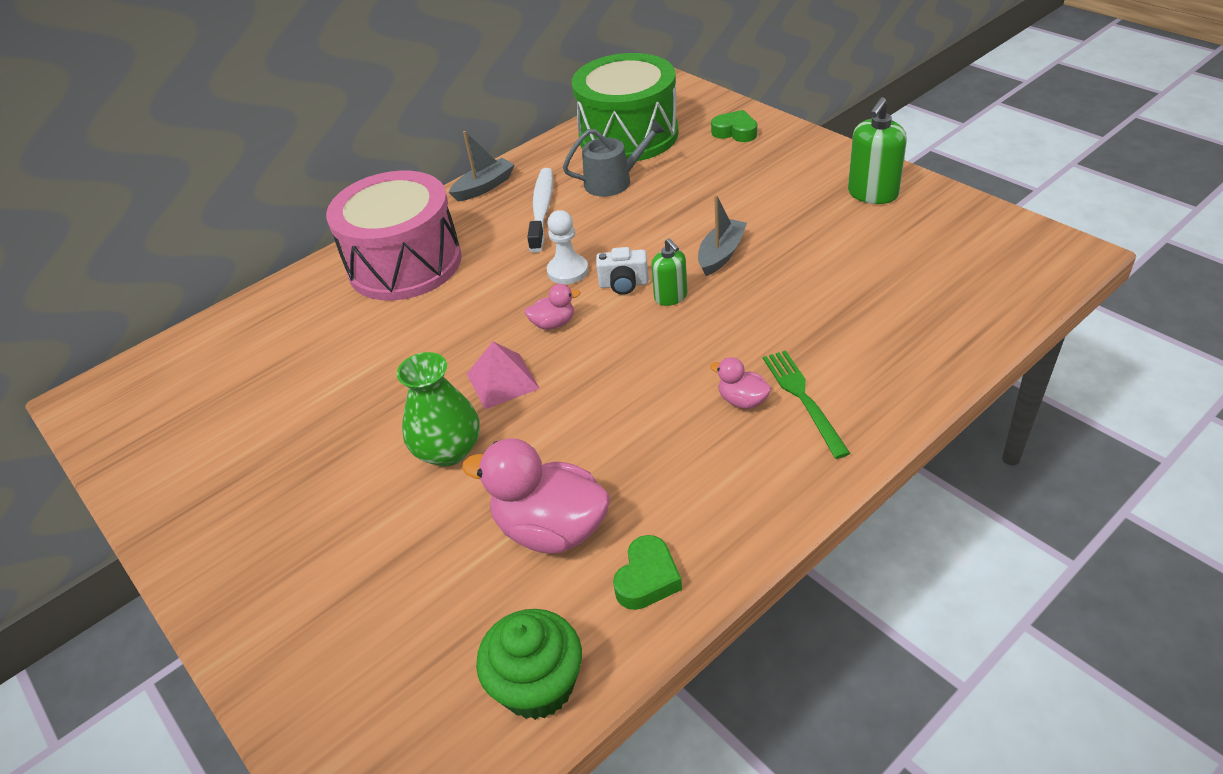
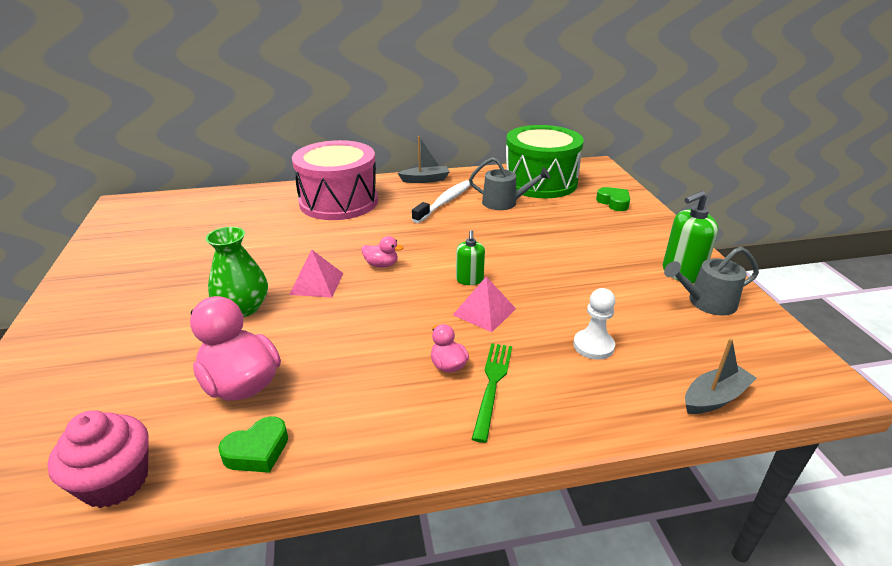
camera: 25 degrees right, 10 degrees down
(537, 685) = (115, 481): green cupcake -> pink cupcake
(568, 271) = (422, 240): white pawn -> white pawn (593, 346)
(624, 284) = (448, 260): white camera -> none
(721, 254) = (530, 268): grey boat -> grey boat (714, 398)
(722, 326) = (484, 311): none -> pink pyramid
(920, 217) = (707, 302): none -> grey watering can

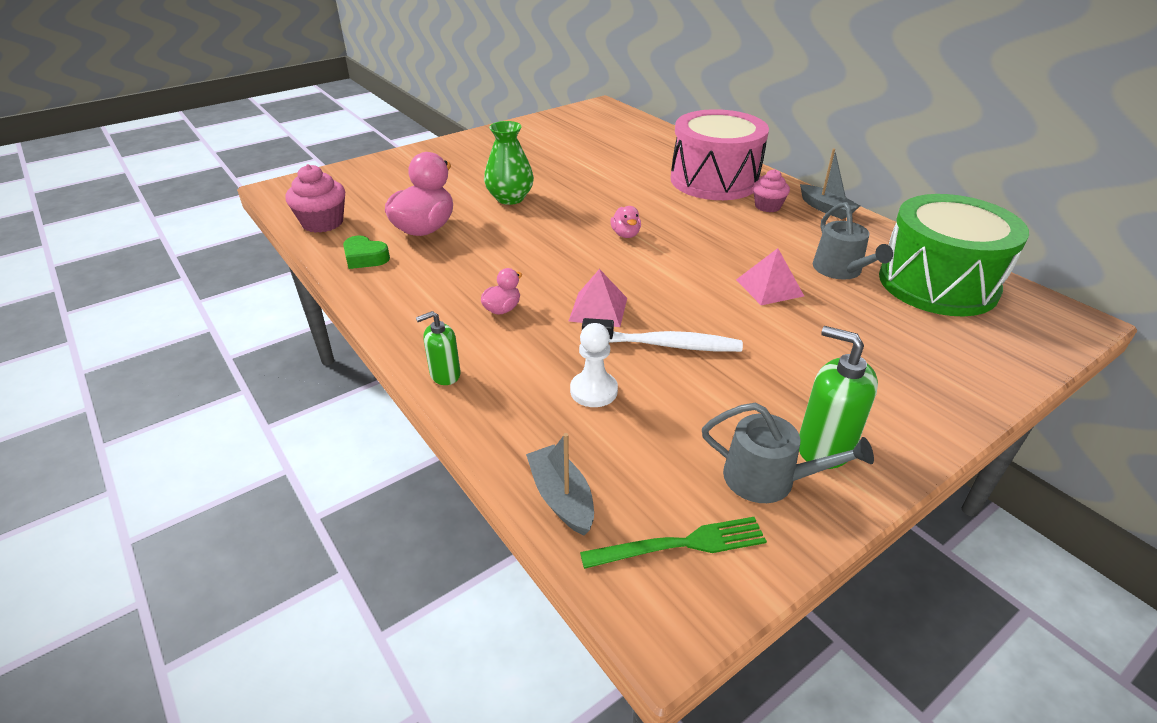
camera: 65 degrees right, 5 degrees up
(317, 283) = (568, 215): pink pyramid -> pink pyramid (769, 287)
(401, 196) = (767, 206): none -> pink cupcake
(445, 202) = (789, 233): white toothbrush -> white toothbrush (666, 345)
(469, 280) = (646, 287): green soap dispenser -> green soap dispenser (445, 374)
(492, 385) = (490, 339): green fork -> green fork (680, 544)
(614, 202) = (965, 357): green heart -> none
(707, 302) = (768, 479): grey watering can -> grey watering can turned 150 degrees clockwise
(714, 398) = (561, 498): grey boat -> grey boat turned 150 degrees counterclockwise

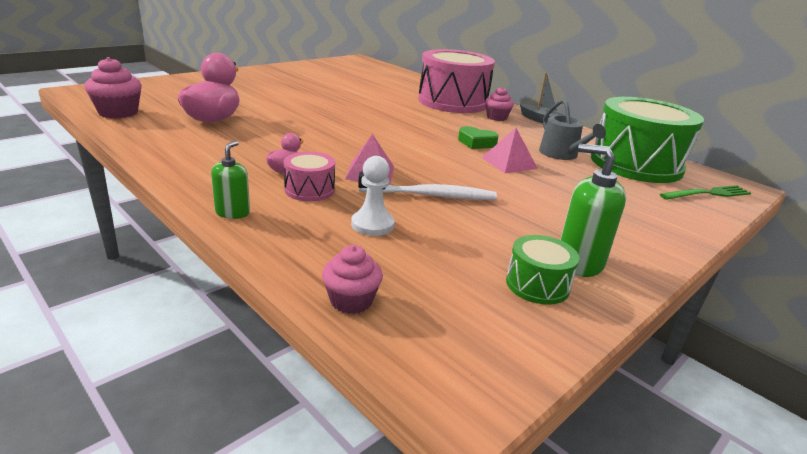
camera: 10 degrees left, 10 degrees down
(365, 258) = (157, 135): green heart -> green heart (476, 143)
(445, 374) = (233, 212): green soap dispenser -> green soap dispenser turned 135 degrees clockwise
(510, 198) = (287, 105): green vase -> none
(528, 339) = (309, 190): none -> pink drum
(561, 498) = (351, 301): grey boat -> pink cupcake
(625, 234) = (387, 129): pink duck -> none
(680, 544) = (469, 334): green fork -> green fork (708, 194)
(768, 479) = (537, 285): grey watering can -> green drum

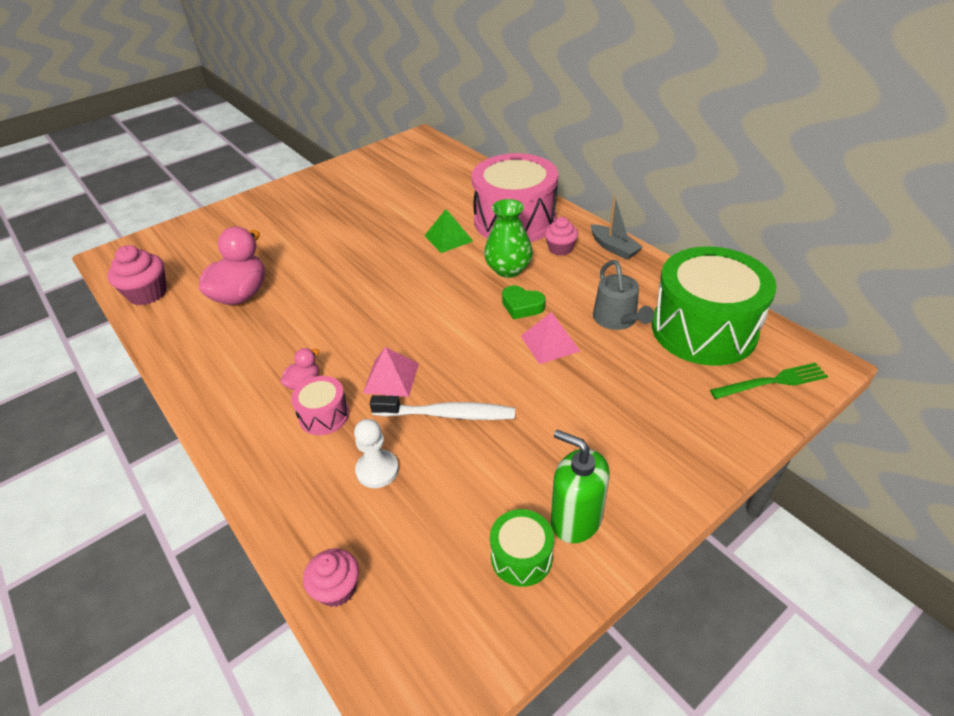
camera: 10 degrees right, 15 degrees up
(233, 212) = (245, 460): green soap dispenser -> none
(399, 106) = (448, 238): none -> green pyramid
(457, 124) = (508, 269): none -> green vase

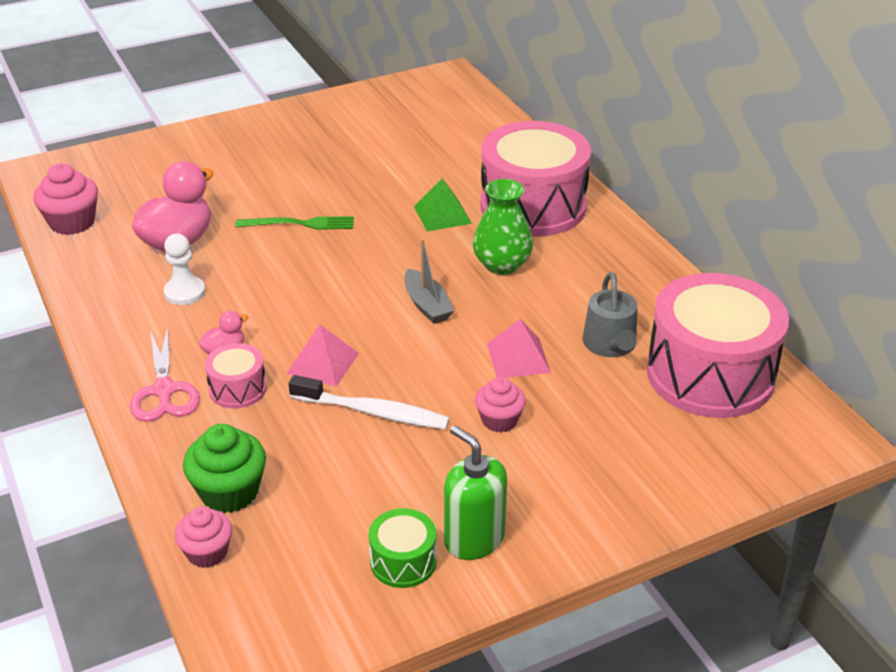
camera: 10 degrees right, 5 degrees down
(258, 430) = (164, 391): none -> pink scissors
(342, 519) = (229, 492): none -> green cupcake
(377, 470) = (279, 453): white pawn -> white pawn (185, 292)
(522, 306) = (502, 310): green heart -> none
(560, 248) = (576, 250): pink cupcake -> pink cupcake (499, 420)
(613, 248) = (644, 260): grey boat -> grey boat (427, 305)
(703, 329) = (710, 374): green drum -> pink drum
(772, 382) = (763, 446): green fork -> green fork (300, 224)

